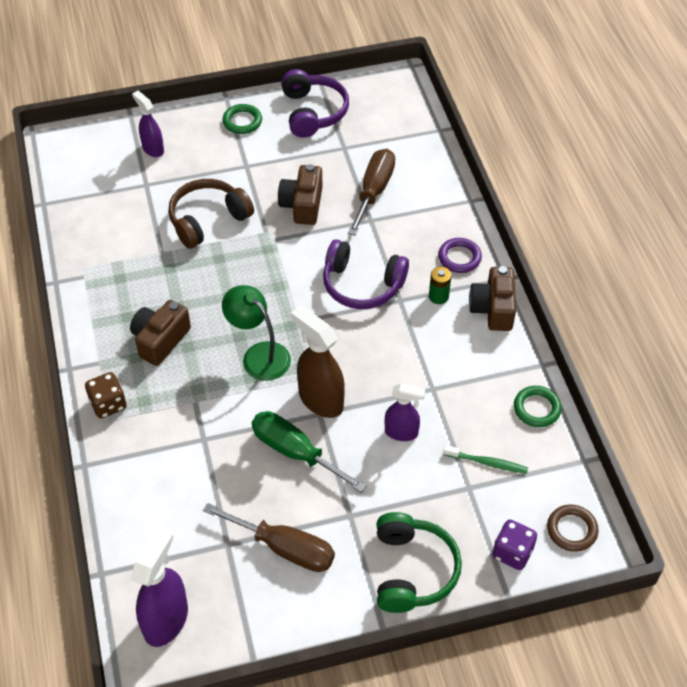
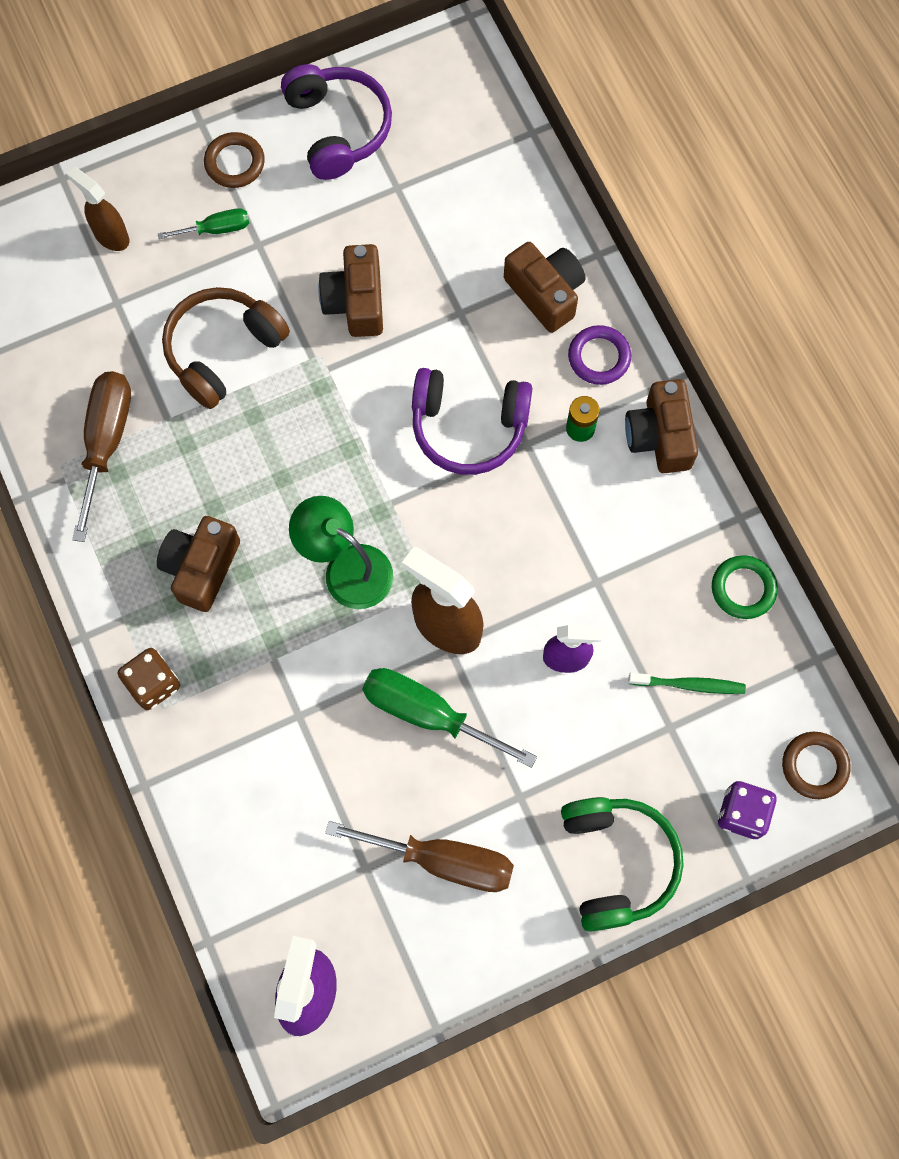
camera: 10 degrees left, 20 degrees up
(153, 149) = (111, 236): purple spray bottle -> brown spray bottle
(221, 154) = (216, 229): none -> green screwdriver
(242, 121) = (235, 163): green ring -> brown ring
(374, 191) = (456, 260): brown screwdriver -> brown screwdriver (106, 442)
(430, 217) = (545, 293): none -> brown camera

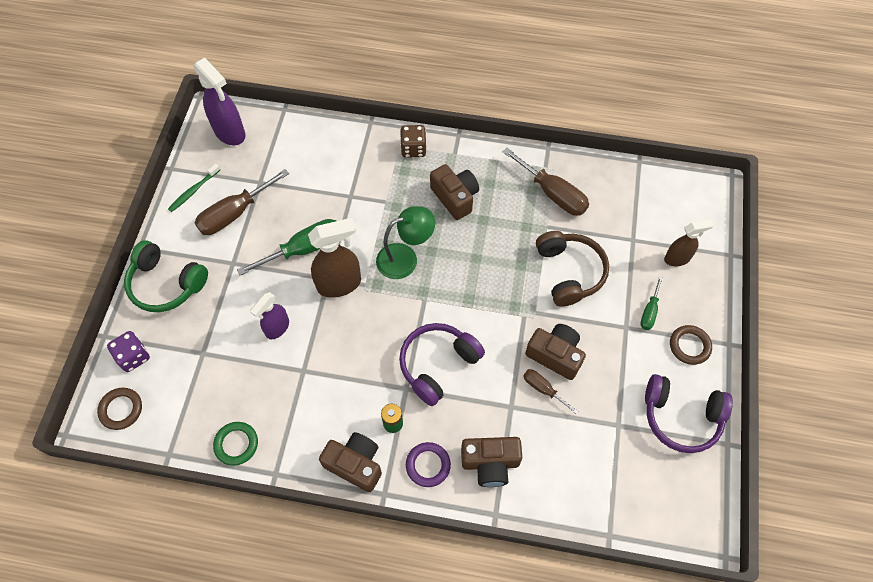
camera: 125 degrees right, 10 degrees down
(411, 290) = (543, 389): none -> brown screwdriver
(689, 685) = (213, 378): green toothbrush -> green toothbrush (193, 191)

